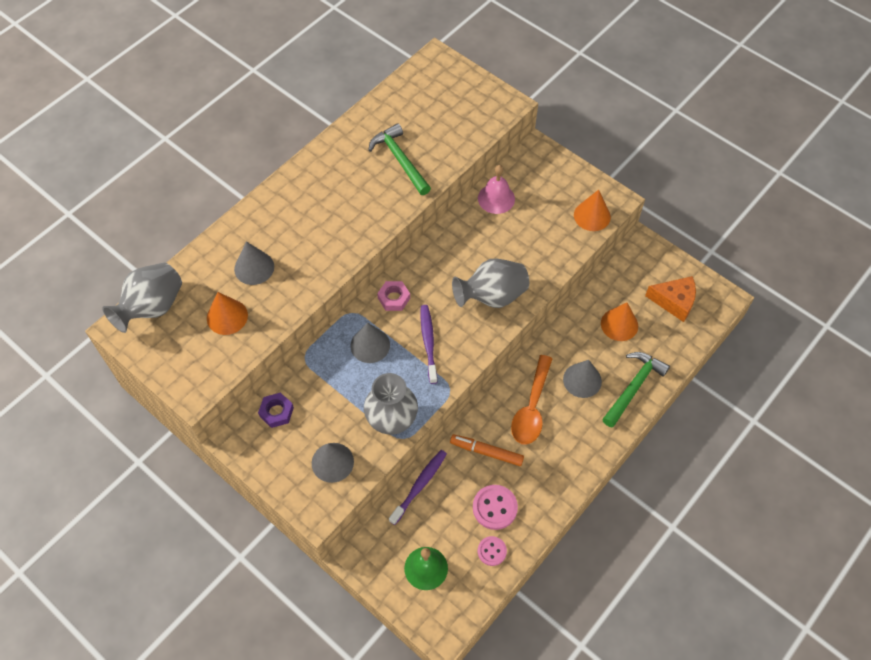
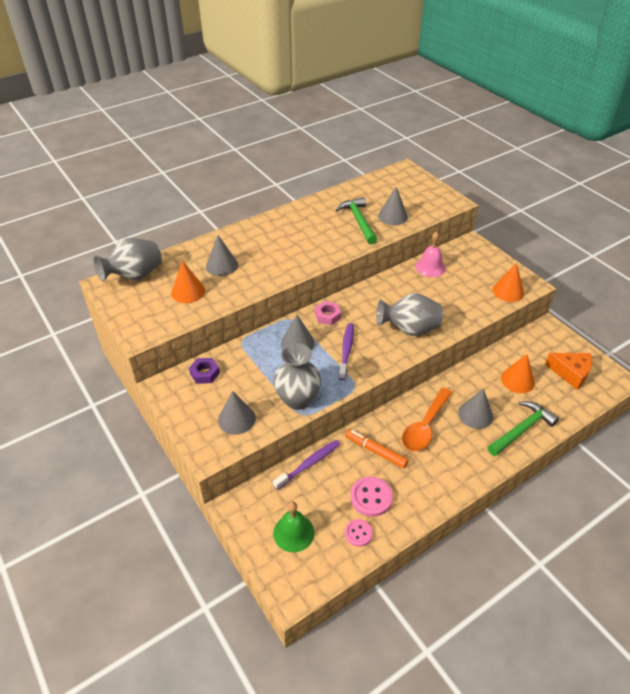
camera: 15 degrees right, 15 degrees down
(439, 143) = (393, 216): none -> grey cone

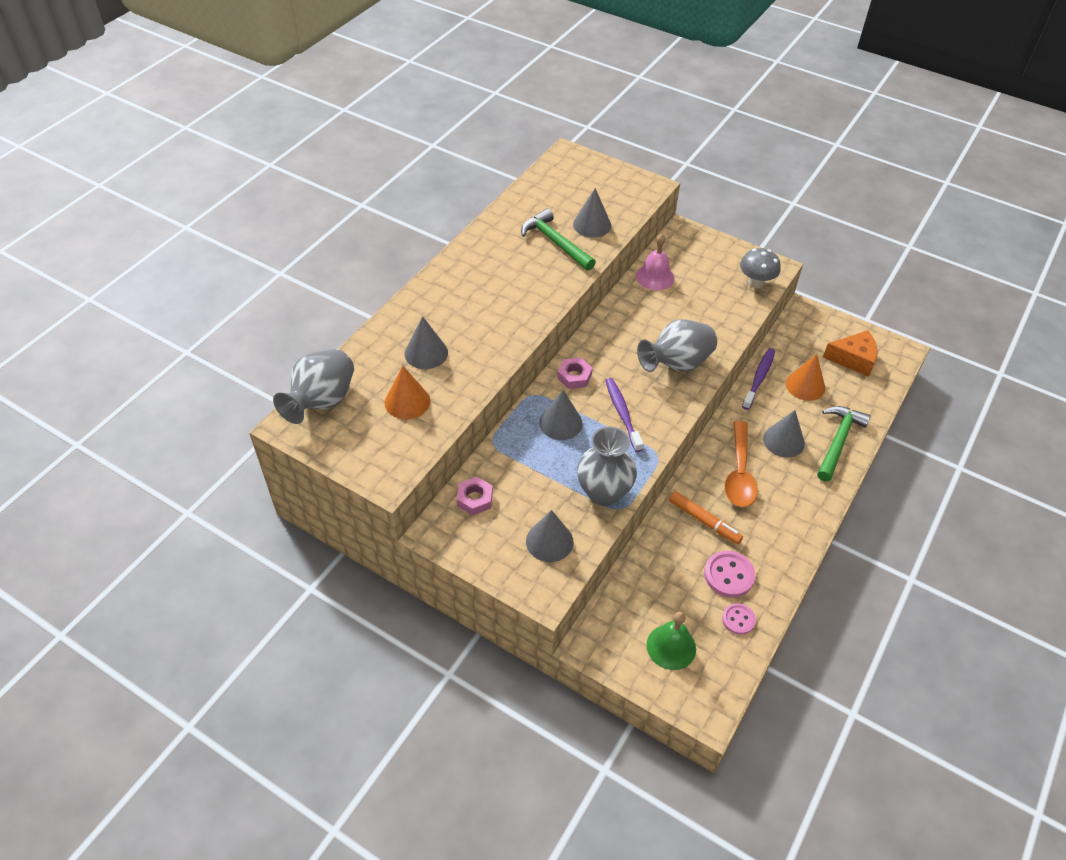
camera: 25 degrees left, 5 degrees up
(204, 373) = (475, 499): purple nut -> pink nut
(309, 464) = (641, 563): purple toothbrush -> purple toothbrush (759, 378)
(375, 451) = (704, 521): orange marker -> orange marker turned 150 degrees counterclockwise
(508, 291) = (756, 283): orange cone -> grey mushroom

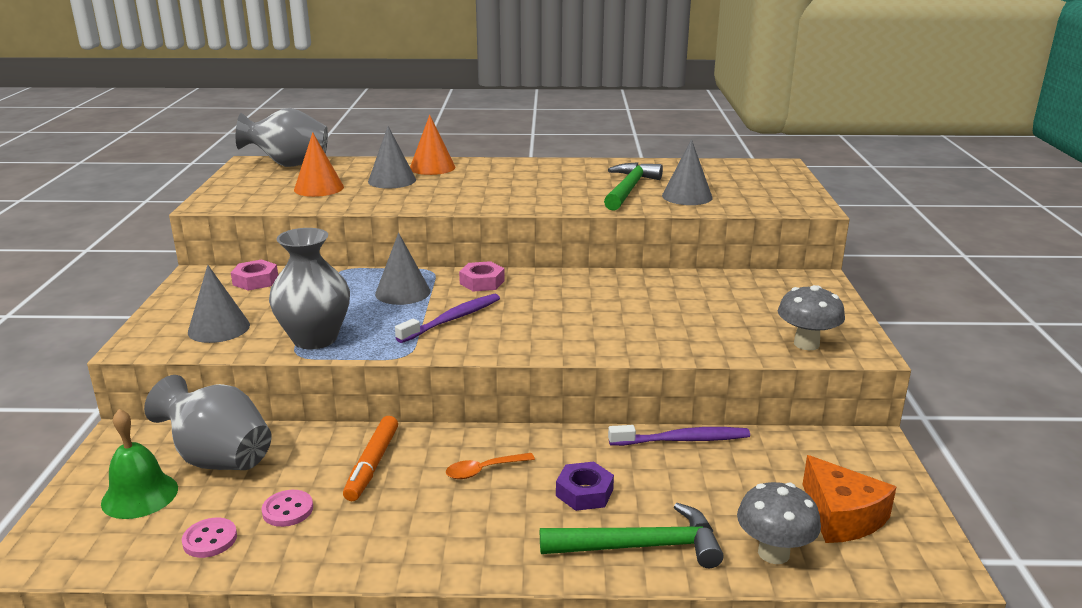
camera: 60 degrees right, 25 degrees down
(655, 277) = (707, 283): pink bell -> none
(676, 364) = (575, 330): grey vase -> grey vase (218, 459)
(729, 575) = (288, 510): pink button -> pink button, size x0.64
(739, 473) = (484, 470): orange spoon -> orange spoon, size x0.52
(783, 441) = (584, 492): grey cone -> purple nut
(805, 385) = (720, 483): orange cone -> orange cone (432, 167)
(866, 398) = (773, 553): none -> grey mushroom

